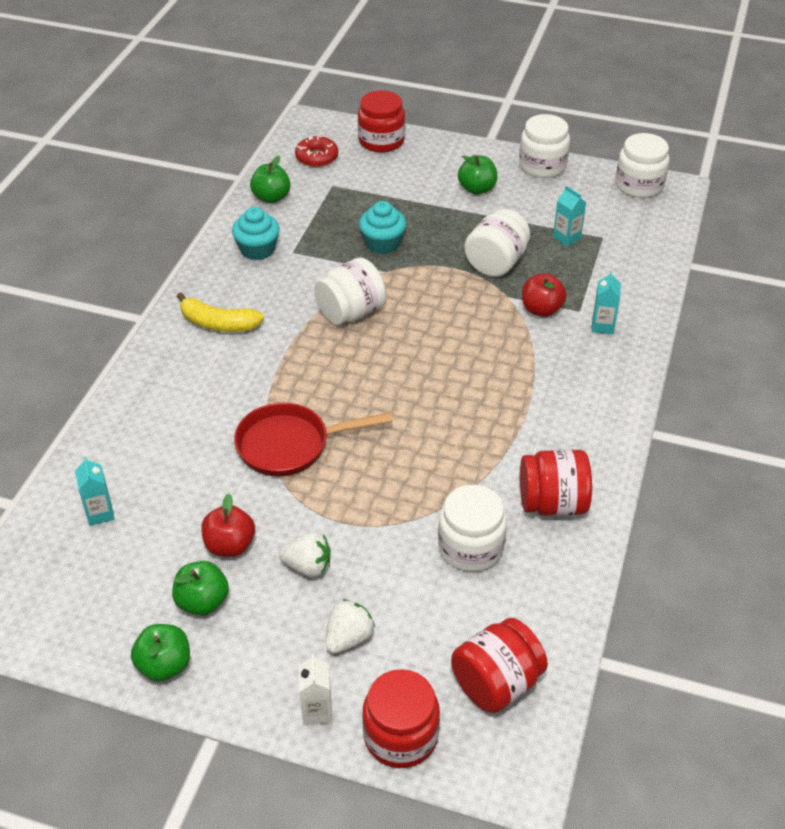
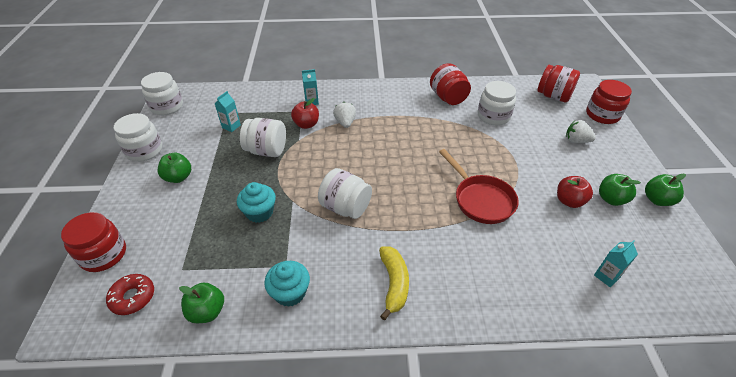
camera: 110 degrees left, 0 degrees up
(308, 566) = (553, 166): white strawberry -> white strawberry (345, 123)
(317, 711) = (619, 140): white carton -> none

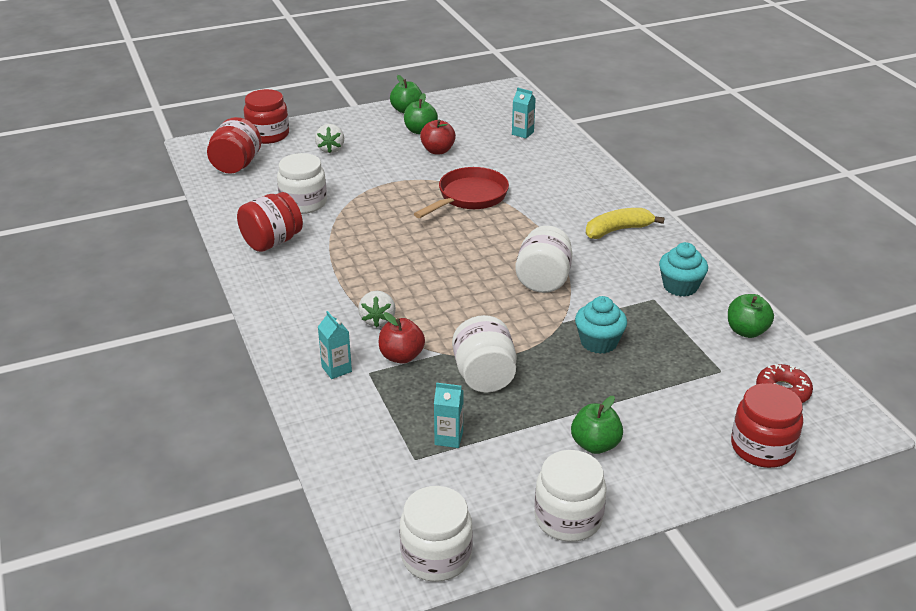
camera: 110 degrees left, 10 degrees down
(345, 123) = (378, 320): white strawberry -> white strawberry turned 60 degrees counterclockwise

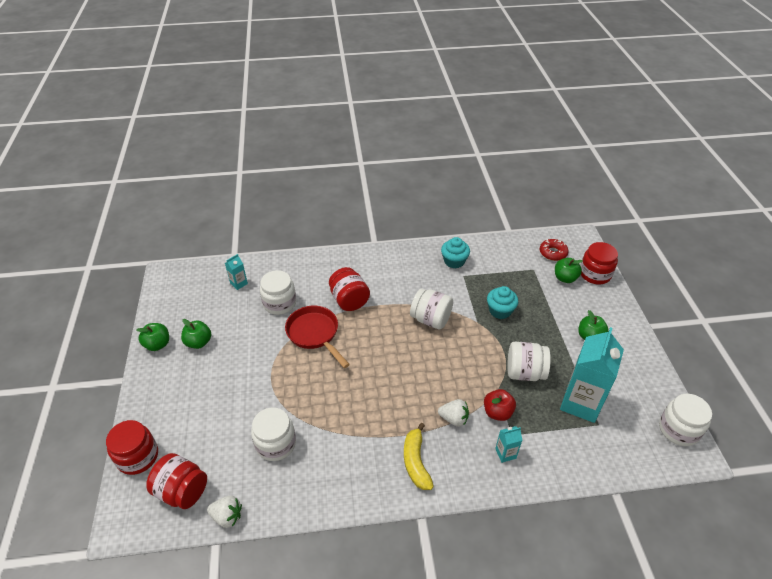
camera: 75 degrees left, 10 degrees up
(272, 242) = (328, 475): red jar -> red jar (349, 300)
(330, 149) = (194, 410): white strawberry -> white strawberry (227, 516)
(438, 151) = (237, 338): red apple -> none
(449, 438) = (581, 403): turquoise carton -> turquoise carton, size x2.29
(568, 518) = (646, 363): white jar -> white jar (280, 303)
(618, 230) = (386, 270): yellow banana -> yellow banana (416, 462)
(746, 331) = (501, 249): green apple -> green apple (565, 278)

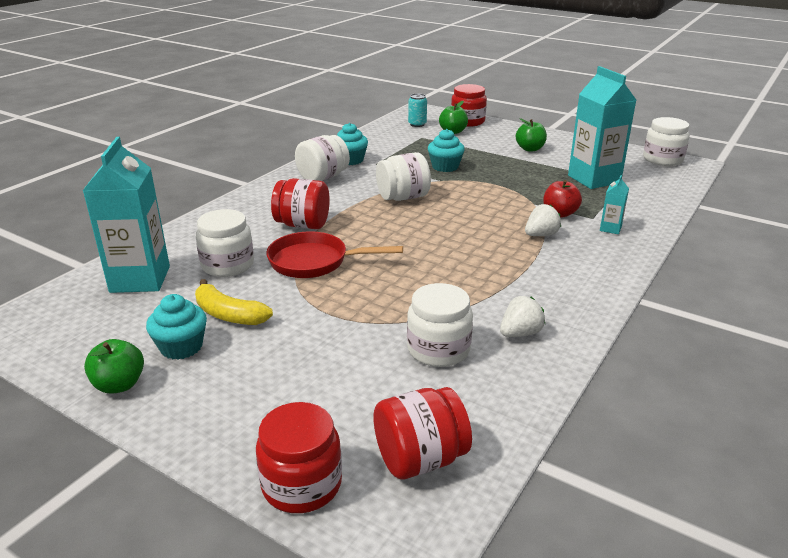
camera: 50 degrees left, 15 degrees down
(199, 342) = (181, 347): green apple -> turquoise cupcake
(227, 516) = (507, 432): white strawberry -> white strawberry (520, 333)
(239, 283) = (140, 279): turquoise carton -> turquoise carton, size x2.29
(416, 462) = (570, 274): yellow banana -> yellow banana (229, 314)
(524, 372) = (531, 185): white jar -> white jar (323, 177)
(553, 253) = (417, 124): red donut -> turquoise can

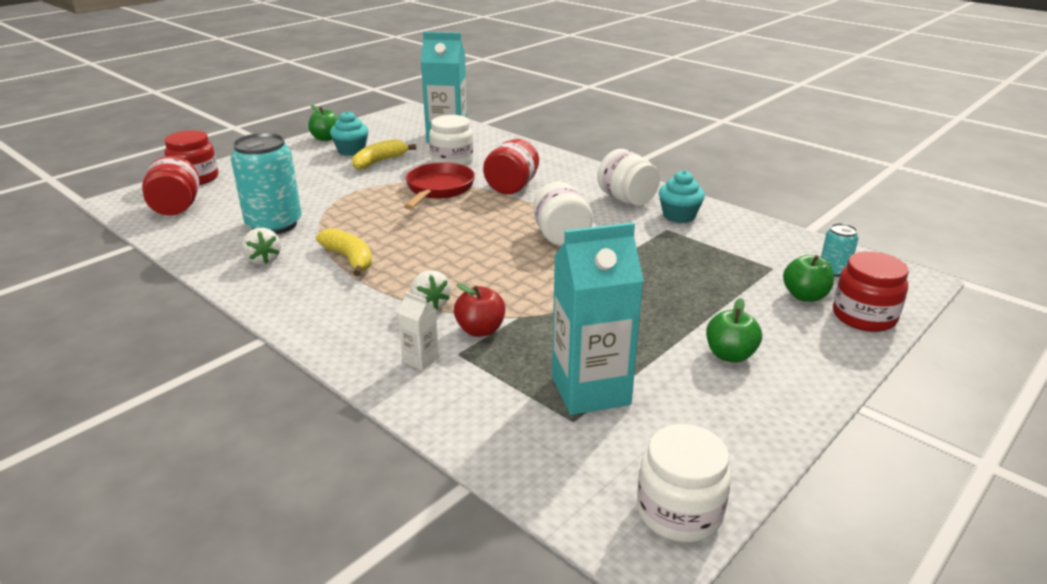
camera: 100 degrees right, 0 degrees up
(438, 349) = (274, 225): white jar -> turquoise can
(445, 167) = (653, 272): turquoise cupcake -> none
(491, 283) = (349, 259): none -> yellow banana
(610, 228) = (420, 360): turquoise carton -> white carton

